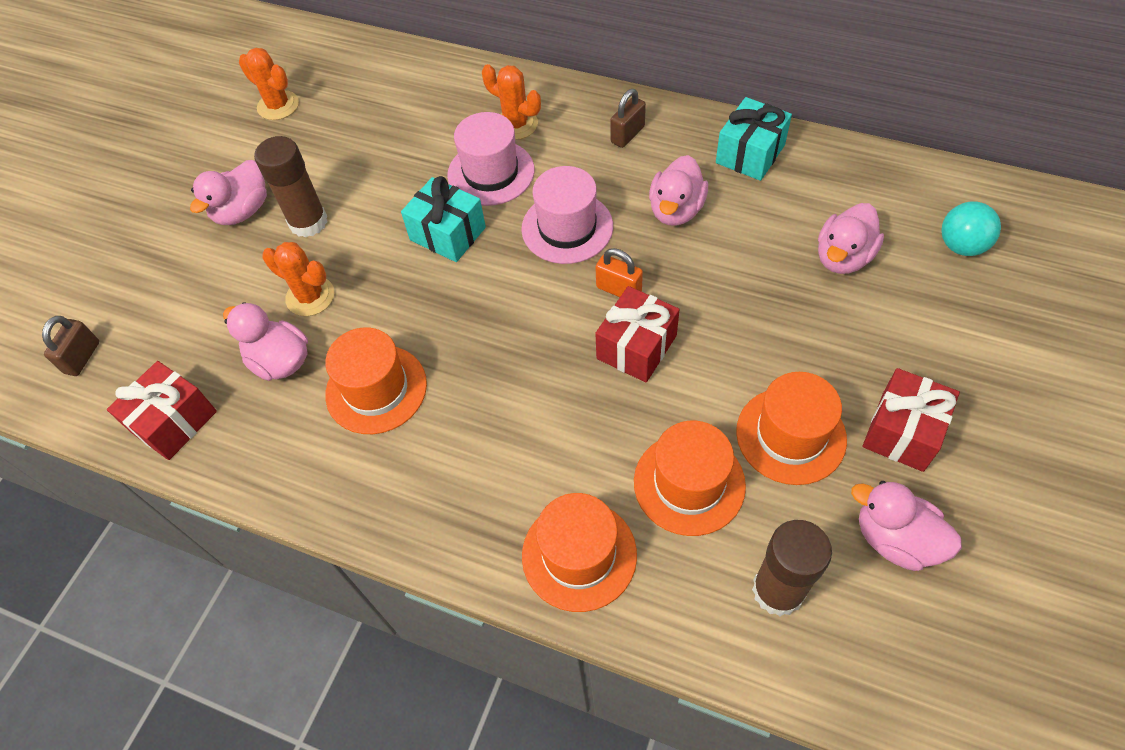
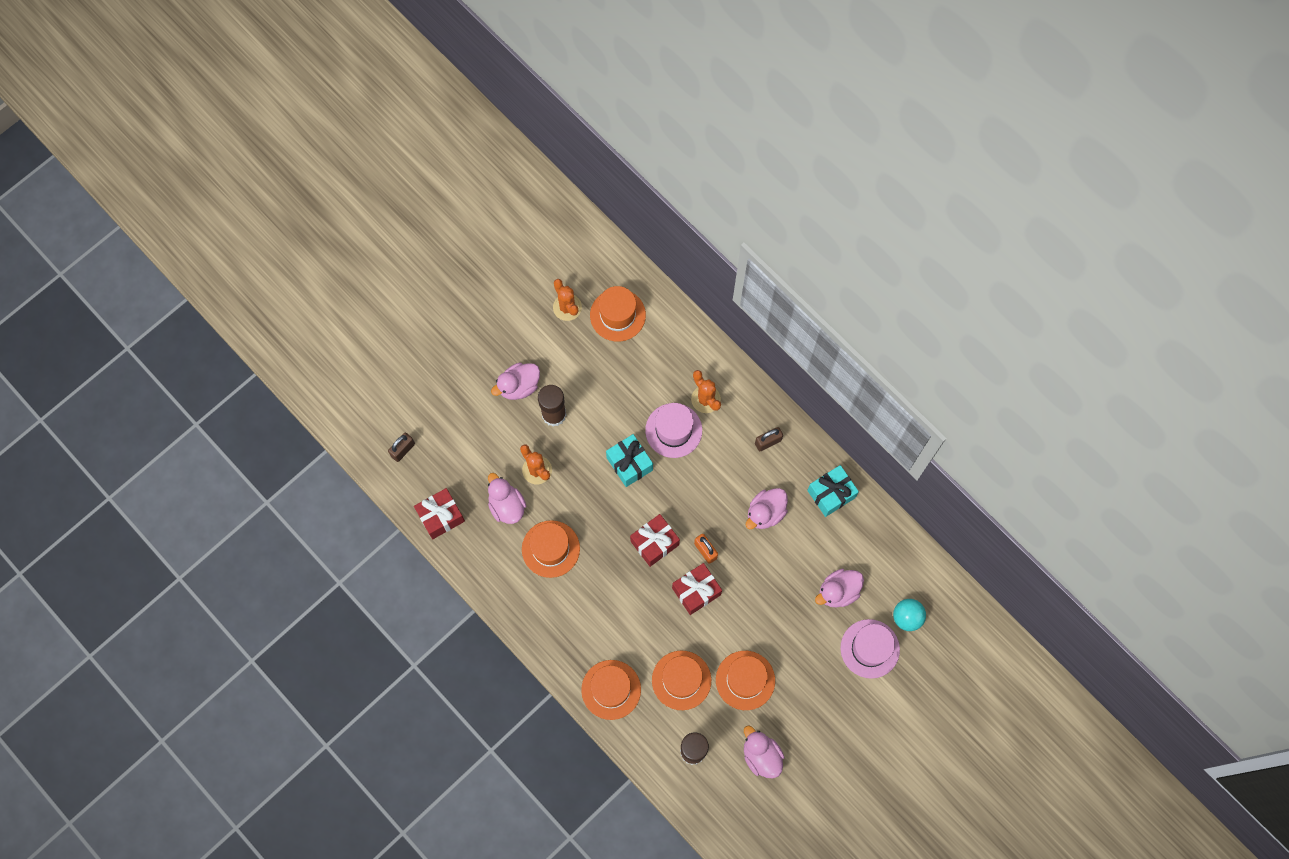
camera: 20 degrees right, 15 degrees up
(351, 88) = (617, 315): none -> orange hat
(567, 227) = (698, 494): pink hat -> pink hat (870, 648)
(902, 431) = (801, 706): red gift -> red gift (654, 543)

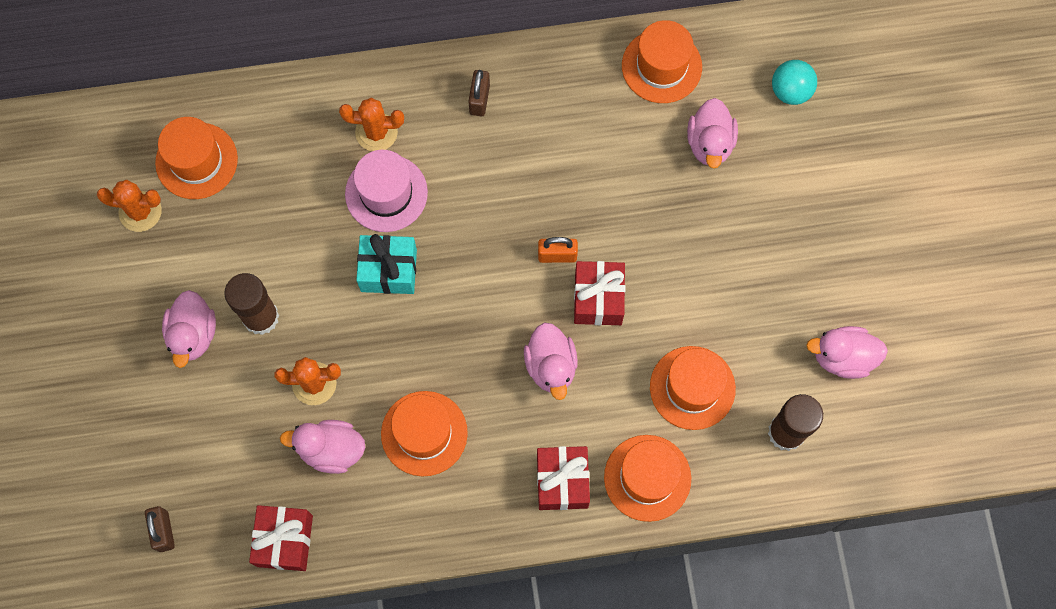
camera: 55 degrees left, 0 degrees up
(654, 543) = (506, 307): red gift -> red gift (562, 481)
(745, 680) = (742, 315): orange hat -> orange hat (661, 66)
(765, 513) = (561, 159): pink duck -> pink duck (551, 366)
(831, 494) = (591, 74): turquoise gift -> none
(870, 648) = (799, 154): pink hat -> none

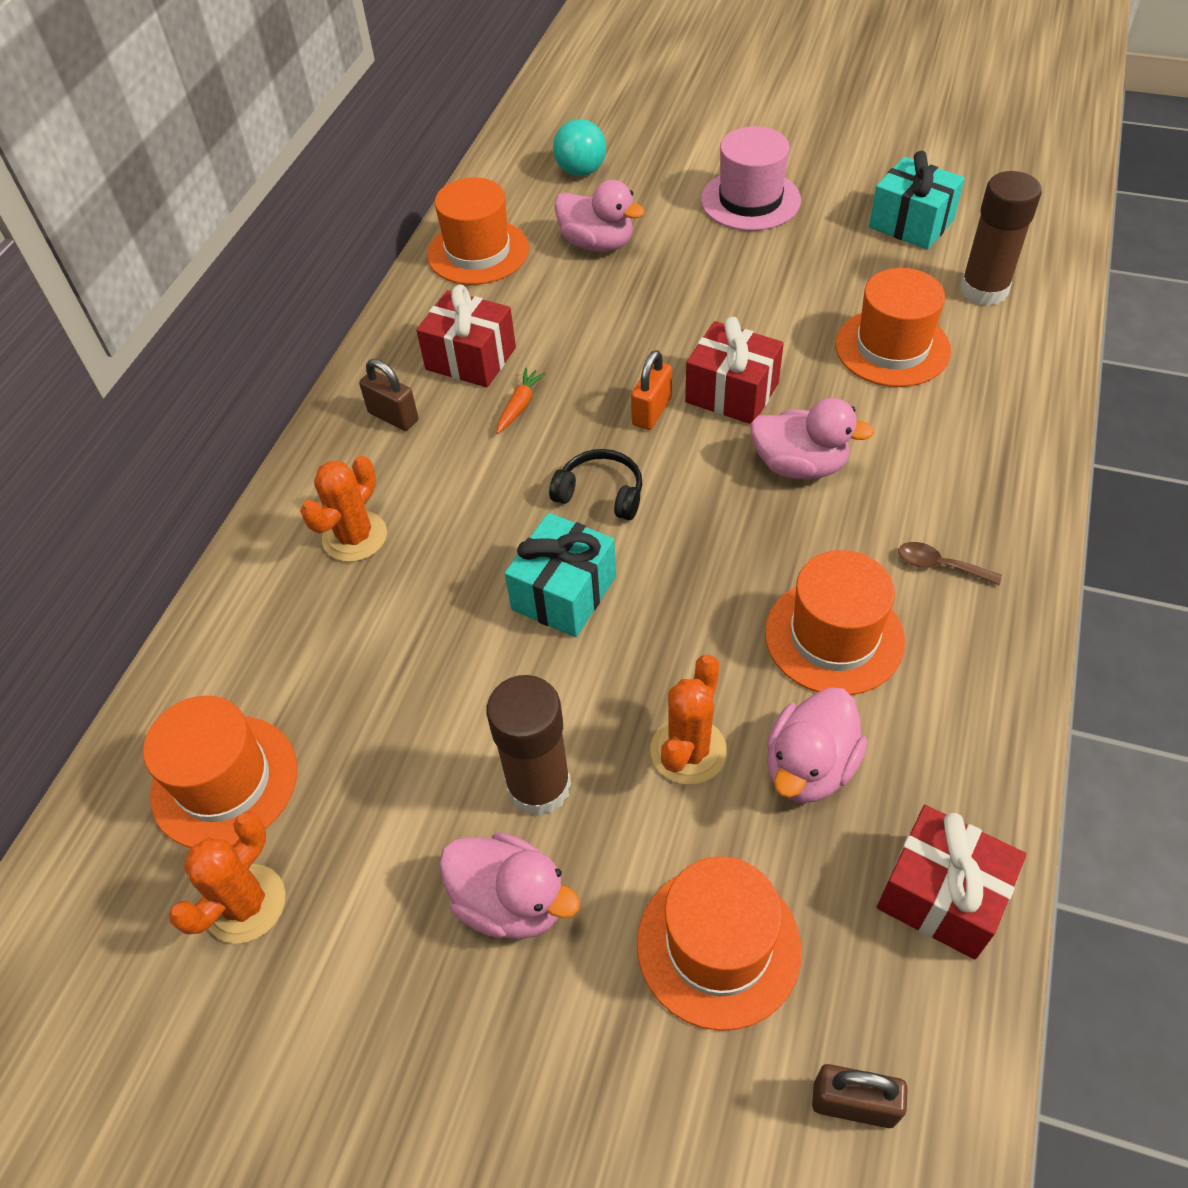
camera: 60 degrees left, 20 degrees down
(386, 193) = (449, 556): pink hat -> pink hat (750, 200)
(473, 256) = (600, 493): none -> black headphones
(505, 477) = (940, 566): none -> brown spoon
(524, 171) = (519, 405): none -> orange carrot
(562, 481) = (969, 507): red gift -> red gift (471, 358)
(647, 478) = (996, 423): orange hat -> orange hat (718, 945)
(842, 357) = (911, 223): pink duck -> turquoise gift

